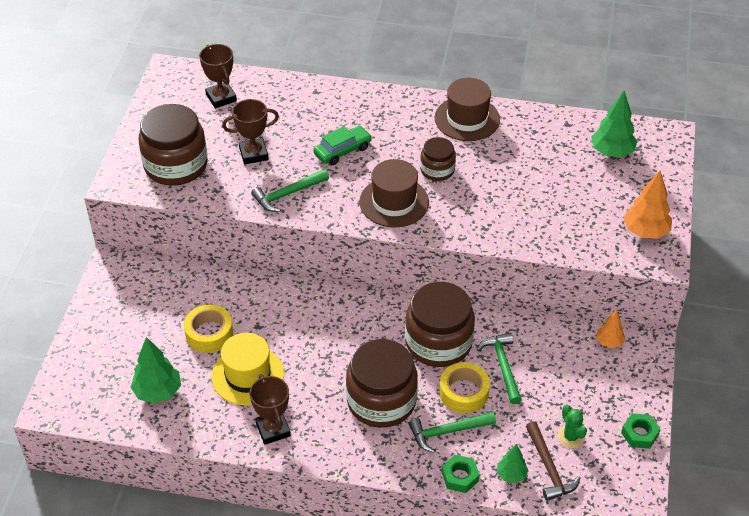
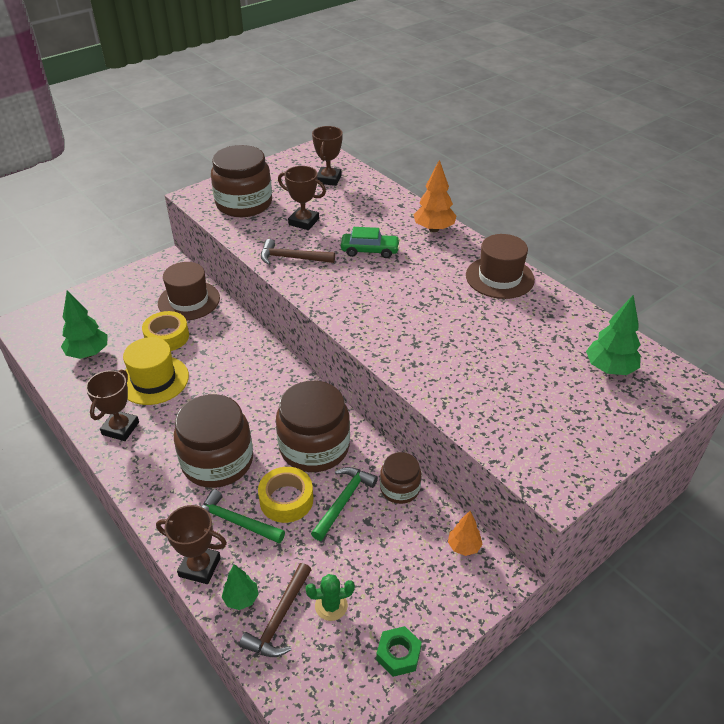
camera: 40 degrees right, 5 degrees down
(287, 194) = (292, 258): green hammer -> brown hammer
(394, 202) = (363, 304): brown hat -> brown hat (189, 300)
(437, 170) = (427, 300): brown jar -> brown jar (400, 488)
(460, 477) = (200, 567): green nut -> brown trophy
(571, 437) = (331, 606): green cactus -> green cactus turned 60 degrees clockwise
(645, 231) = (567, 454): orange tree -> orange tree (433, 229)

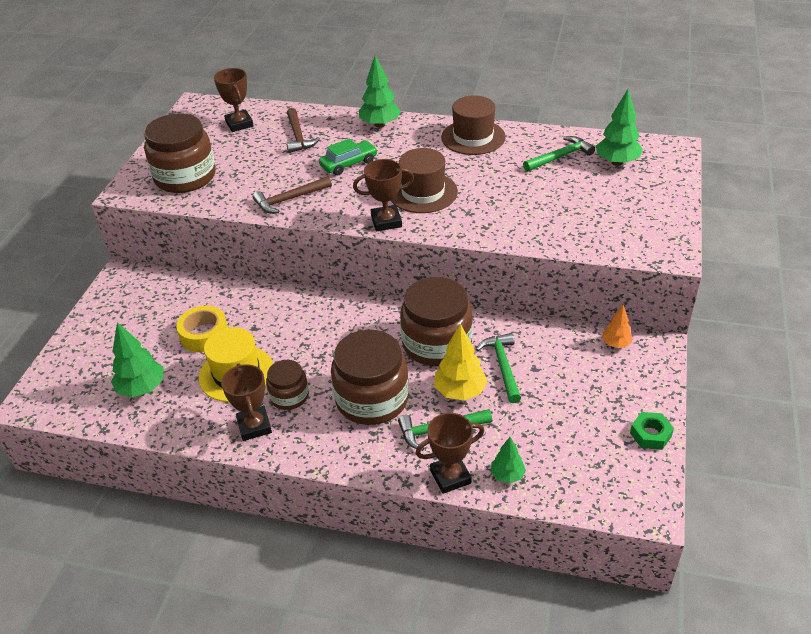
camera: 35 degrees left, 0 degrees up
(189, 300) = (187, 296): brown hat -> brown hat (423, 192)
(279, 619) = (549, 469): brown hammer -> brown hammer (298, 136)
(286, 500) = (460, 391): yellow tape -> yellow tree
(304, 222) = (262, 167): brown trophy -> brown trophy (386, 221)
(331, 606) = (574, 436): green cactus -> none
(400, 488) = (532, 334): brown jar -> brown jar (289, 396)
(433, 229) = (380, 125): orange tree -> green tree
(559, 335) = (560, 157): none -> green hammer

